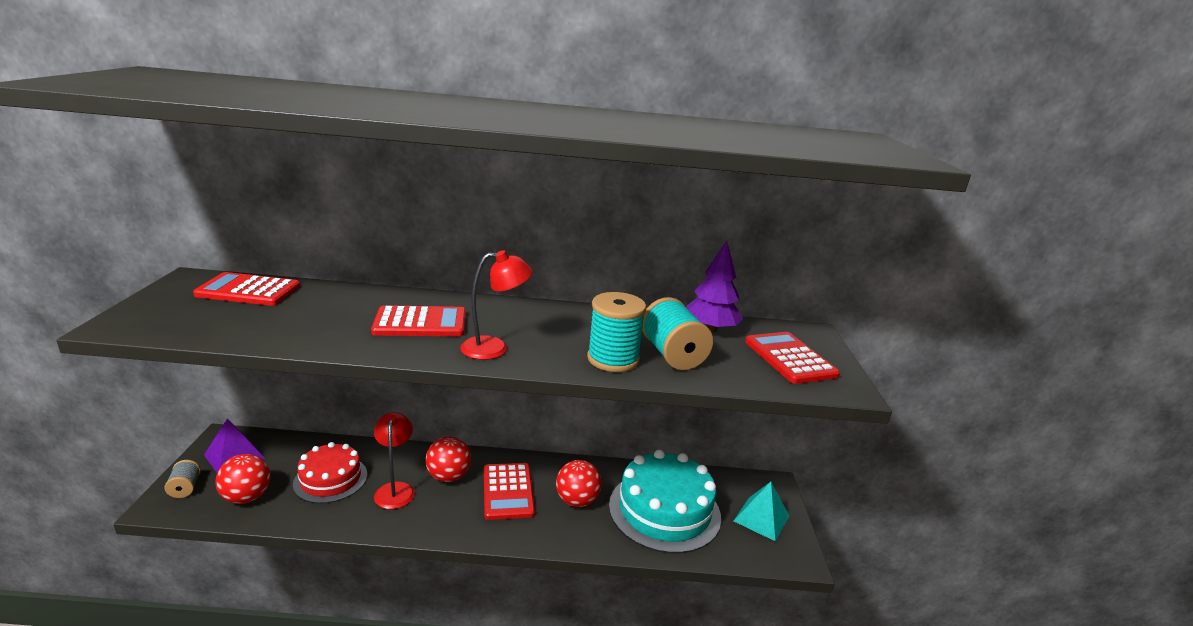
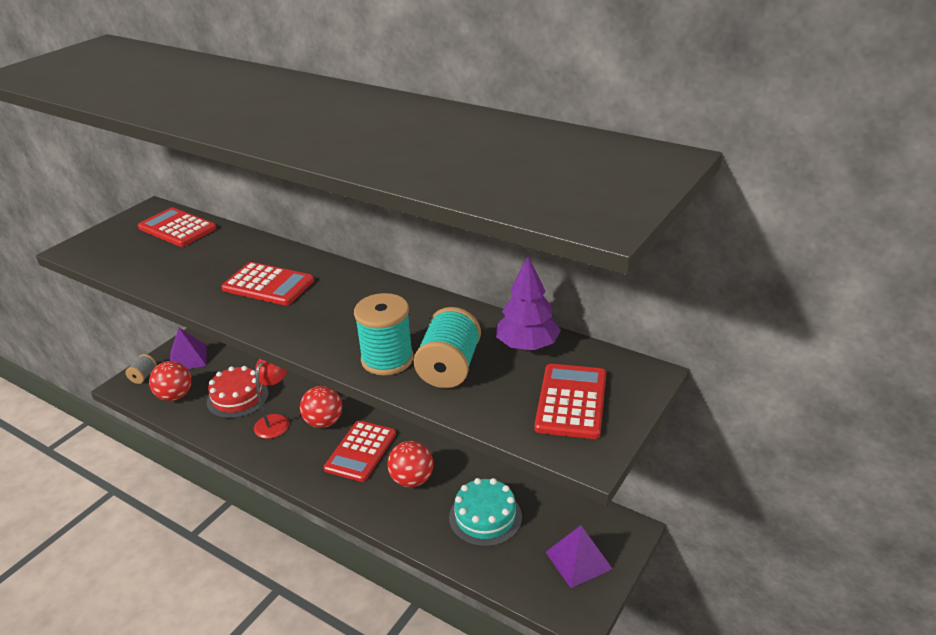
camera: 35 degrees right, 10 degrees up
(494, 348) = (299, 324): red lamp -> none
(664, 510) = (485, 517): turquoise cake -> turquoise cake, size x0.62
(761, 518) = (578, 560): turquoise pyramid -> purple pyramid

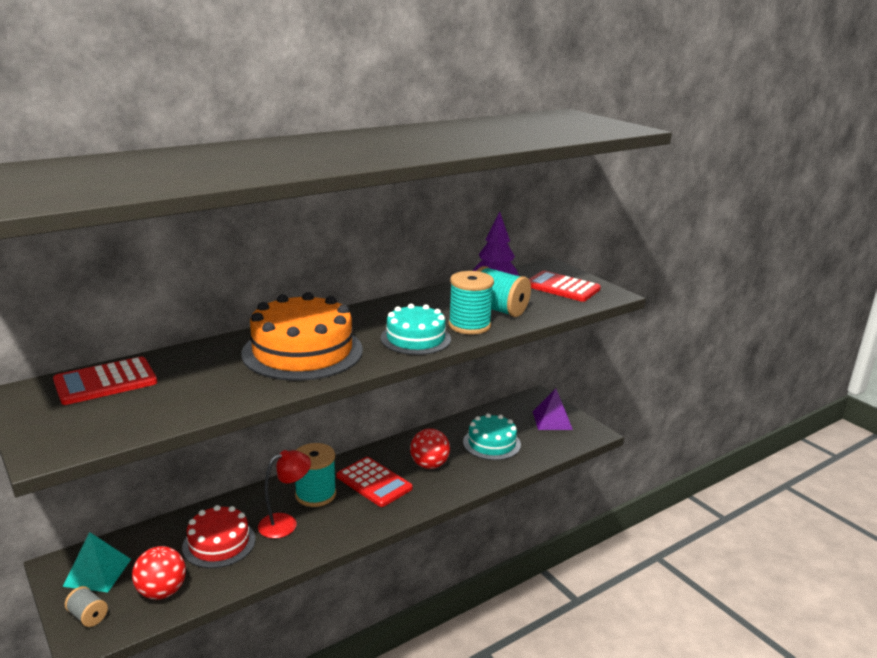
camera: 70 degrees left, 10 degrees down
(188, 358) = (97, 572): purple pyramid -> turquoise pyramid
(268, 285) = (302, 351): red calculator -> orange cake
(276, 421) = (285, 523): red lamp -> red lamp turned 105 degrees clockwise
(324, 422) = (315, 494): red ball -> turquoise spool
(331, 335) = (415, 338): none -> turquoise cake

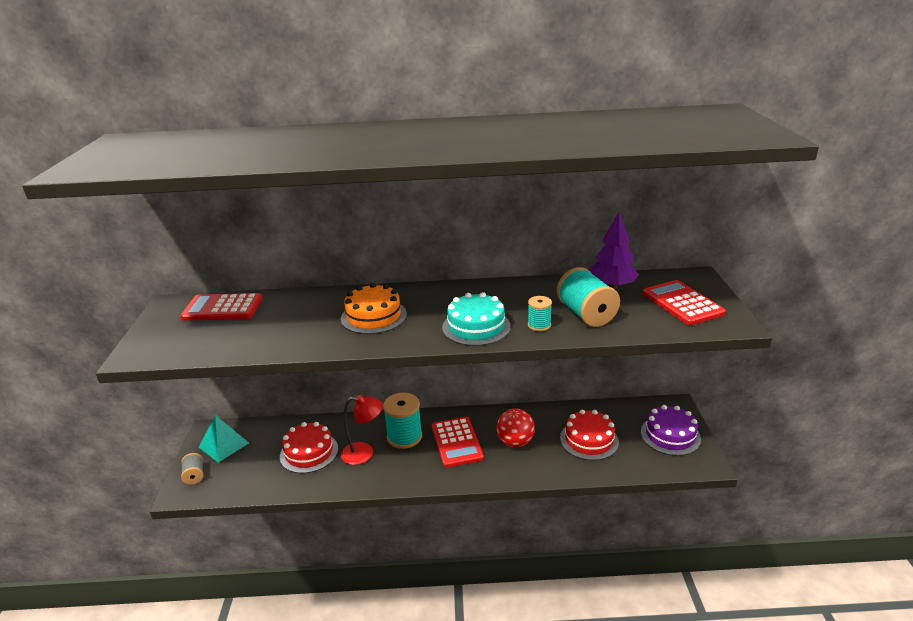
camera: 35 degrees right, 5 degrees up
(162, 591) = (247, 476): red ball -> none
(302, 351) = (373, 316): orange cake -> orange cake, size x0.62
(469, 325) = (539, 325): turquoise spool -> turquoise spool, size x0.54
(491, 443) = (589, 440): turquoise cake -> red cake
(552, 420) = (670, 435): purple pyramid -> purple cake

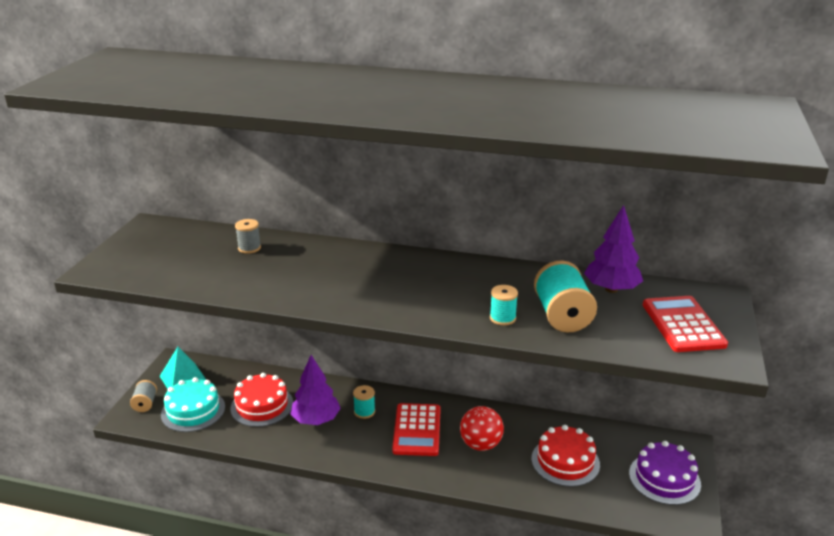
camera: 15 degrees right, 0 degrees up
(222, 308) = (194, 238): red calculator -> none
(281, 307) = (249, 248): none -> grey spool
(364, 453) = (316, 420): red lamp -> purple tree
(373, 316) = (335, 274): orange cake -> none
(404, 437) = (364, 411): turquoise spool -> turquoise spool, size x0.54
(476, 327) = (434, 306): turquoise cake -> turquoise cake (193, 410)

